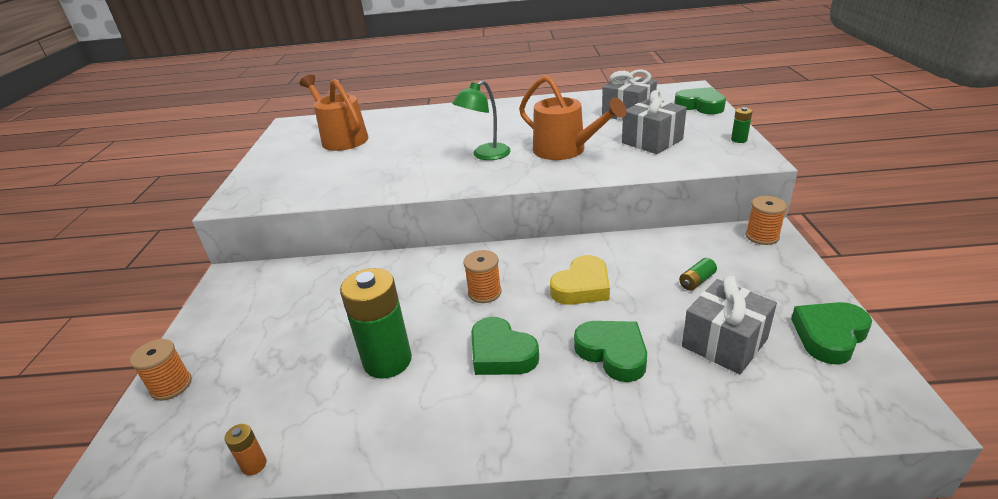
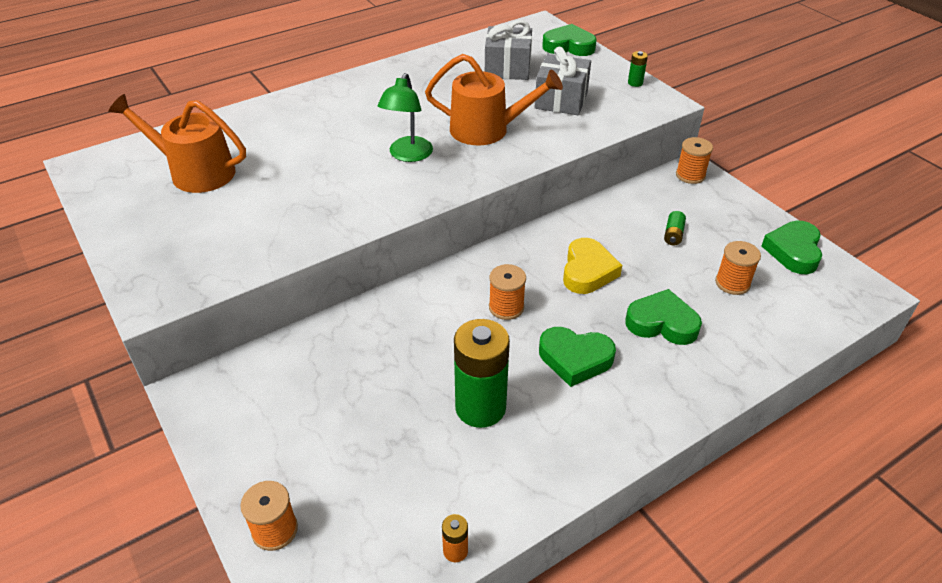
camera: 35 degrees left, 10 degrees up
(724, 343) = (732, 283): grey gift -> orange spool

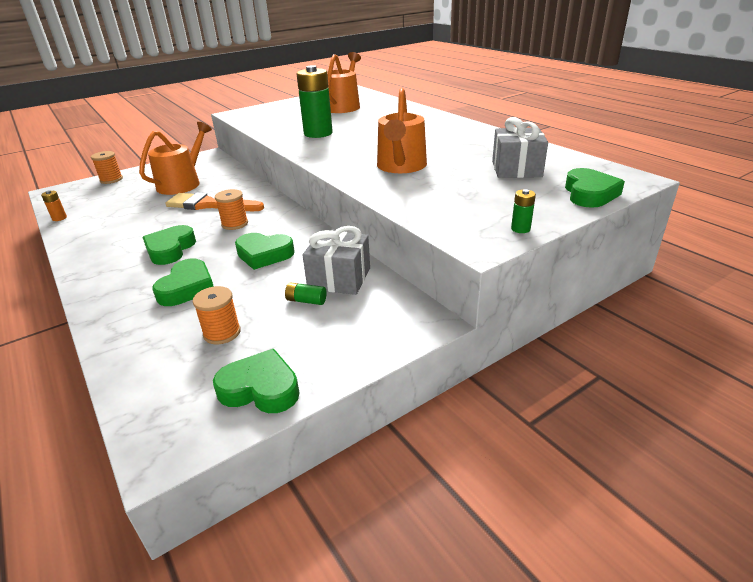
camera: 90 degrees right, 10 degrees down
(337, 399) = (182, 183): none -> orange watering can
(408, 155) = (361, 146): green lamp -> none
(438, 344) = (210, 205): none -> orange brush
(480, 407) = (149, 220): green battery -> green battery (318, 133)
(561, 100) = (462, 192): grey gift -> grey gift (339, 278)
(587, 271) = (264, 254): yellow heart -> green heart
(690, 175) = (416, 319): orange spool -> none

